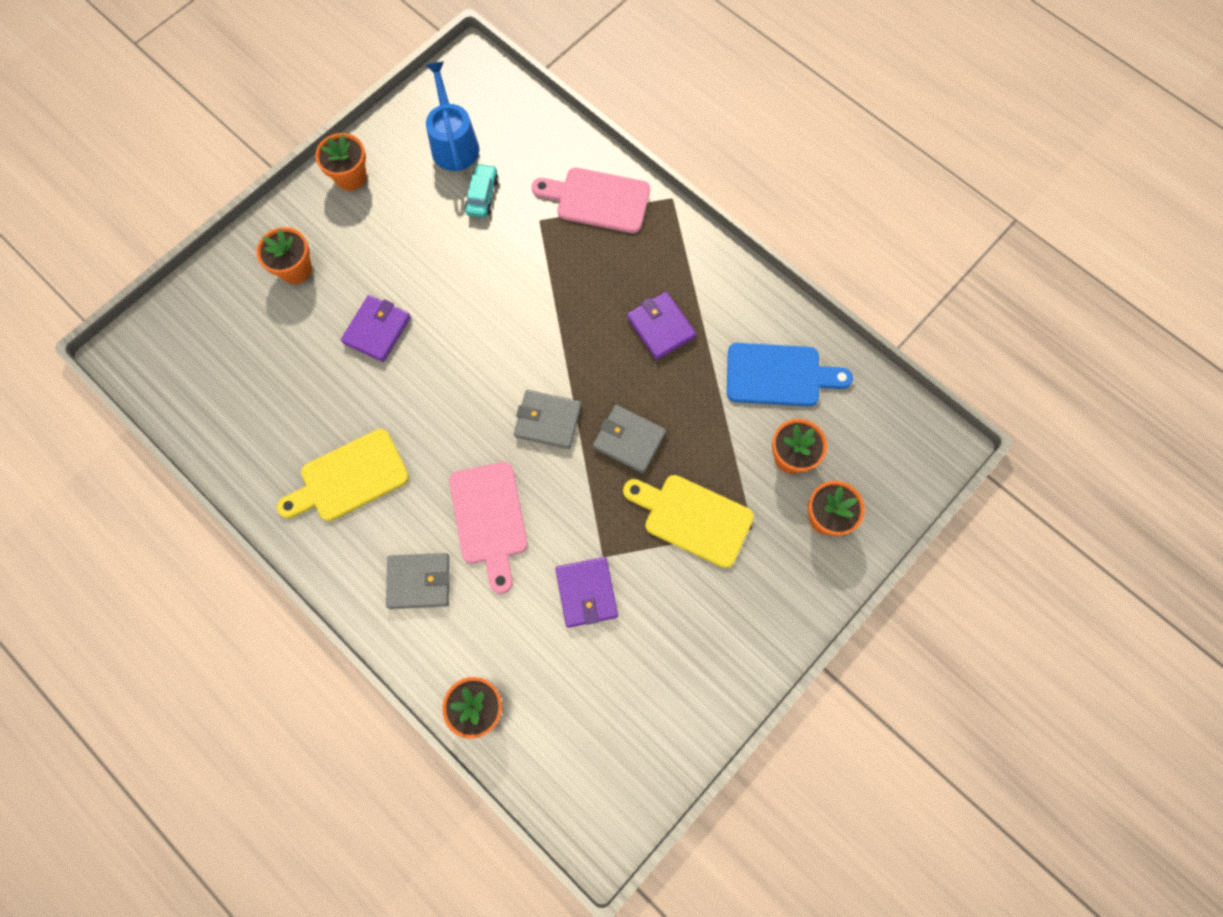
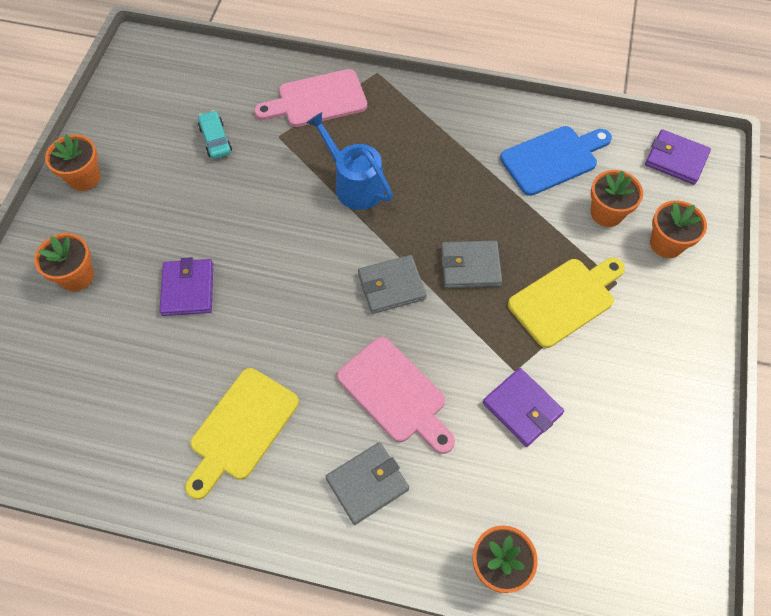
camera: 30 degrees left, 10 degrees down
(454, 144) = (164, 112): blue watering can -> blue watering can (354, 184)
(661, 327) = (435, 169): purple wallet -> purple wallet (676, 159)
(692, 518) = (565, 300): yellow cutting board -> yellow cutting board turned 150 degrees clockwise

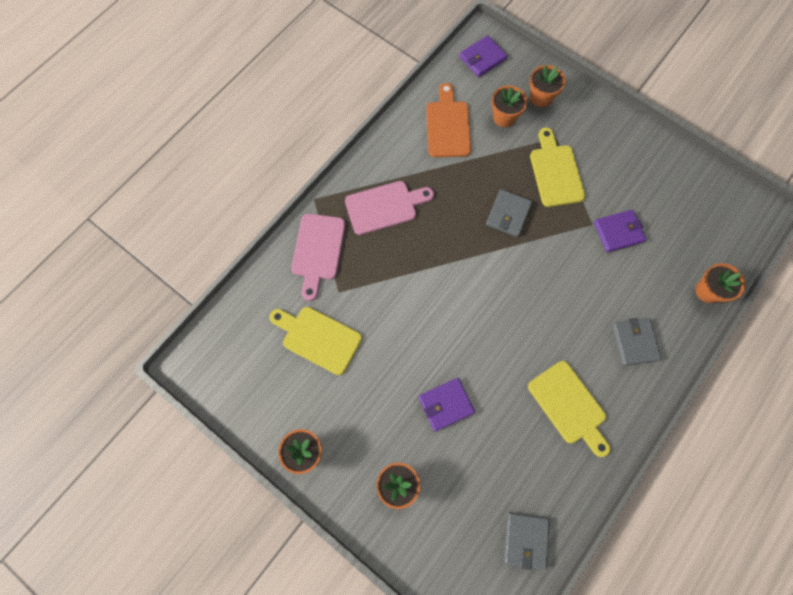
camera: 65 degrees left, 10 degrees up
(188, 289) = (446, 404): purple wallet -> purple wallet turned 45 degrees counterclockwise
(215, 140) = (318, 338): turquoise car -> yellow cutting board
(354, 184) = (408, 257): blue watering can -> none
(391, 286) = (502, 268): grey wallet -> grey wallet (525, 540)
(395, 394) = (581, 300): pink cutting board -> pink cutting board (385, 207)
(553, 159) = (448, 126): blue cutting board -> orange cutting board

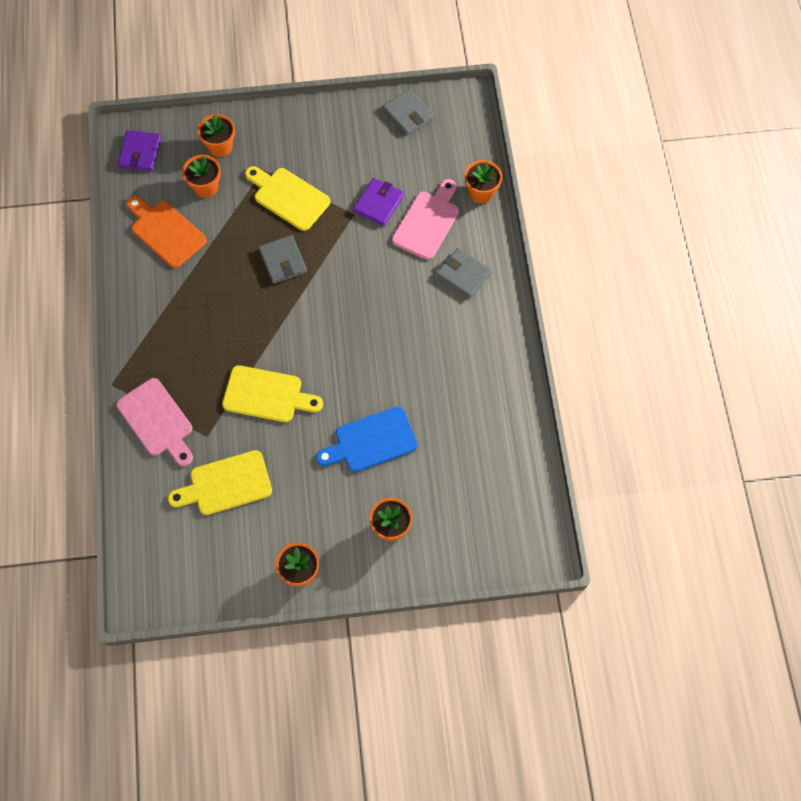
camera: 45 degrees left, 5 degrees down
(385, 207) = (178, 339): pink cutting board -> pink cutting board (427, 222)
(446, 404) = (371, 441): purple wallet -> blue cutting board
(525, 540) = (514, 478): grey wallet -> grey wallet (408, 114)
(569, 406) = (459, 360): yellow cutting board -> yellow cutting board (267, 395)

